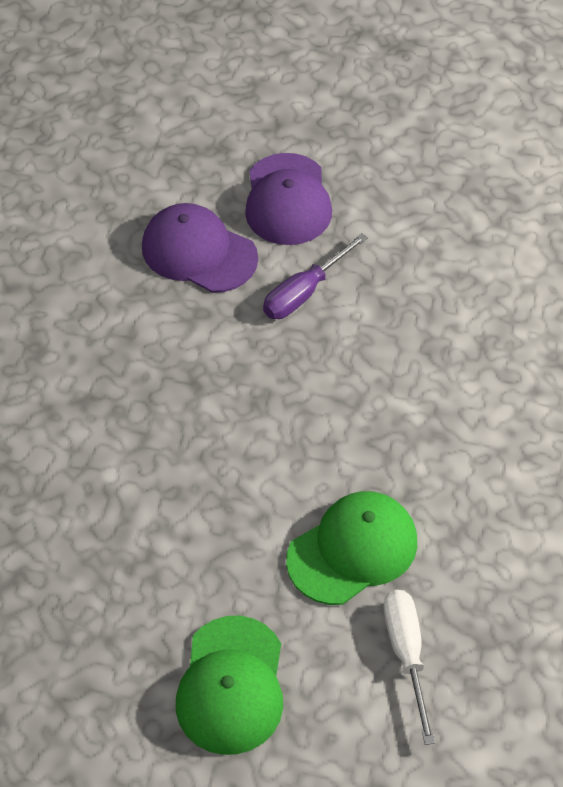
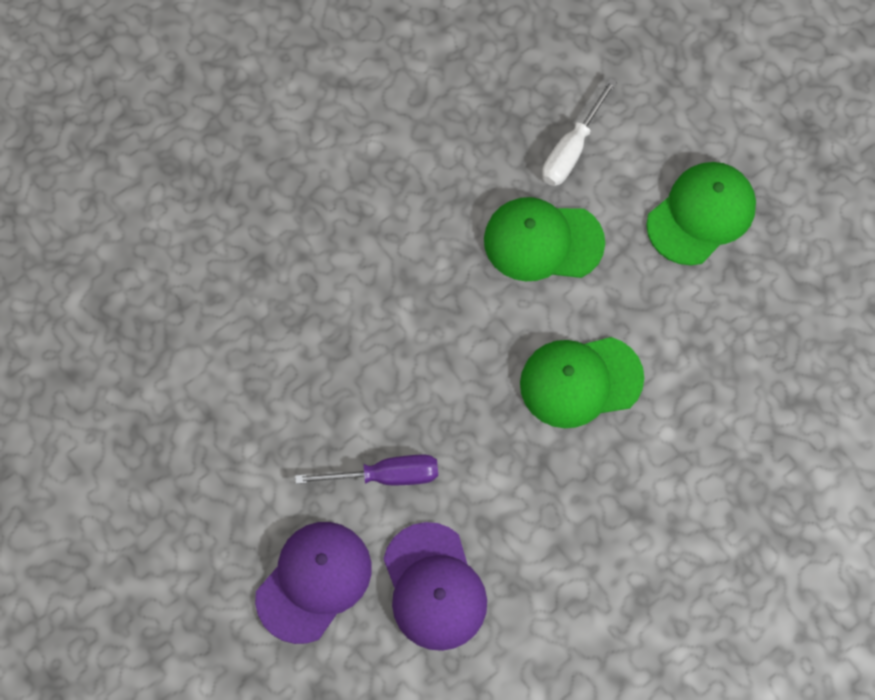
camera: 140 degrees left, 15 degrees up
(215, 461) = (580, 381): none -> green cap

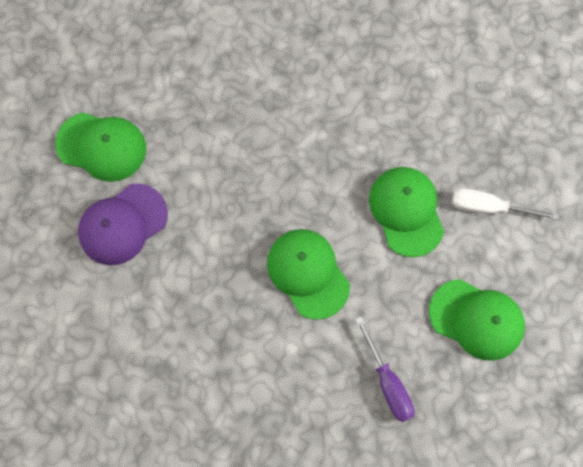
camera: 70 degrees right, 5 degrees up
(314, 582) = (101, 146): purple cap -> green cap
(385, 476) = (190, 165): purple screwdriver -> purple screwdriver (387, 382)

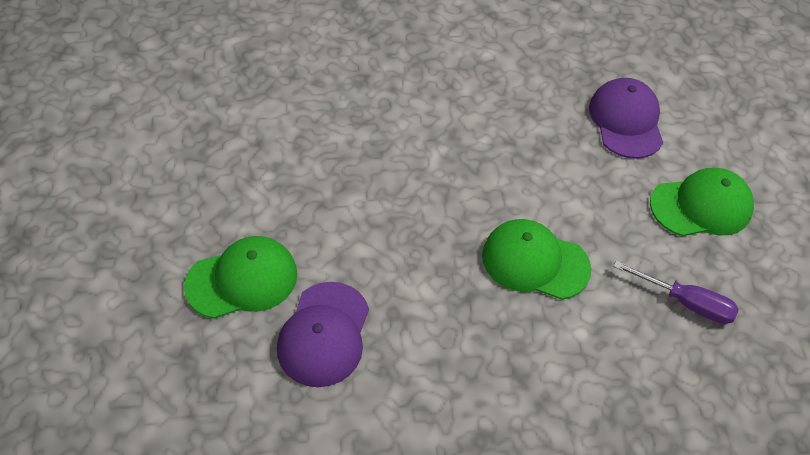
camera: 40 degrees left, 20 degrees down
(406, 211) = (567, 162): green cap -> none
(489, 207) = (626, 121): white screwdriver -> purple cap

